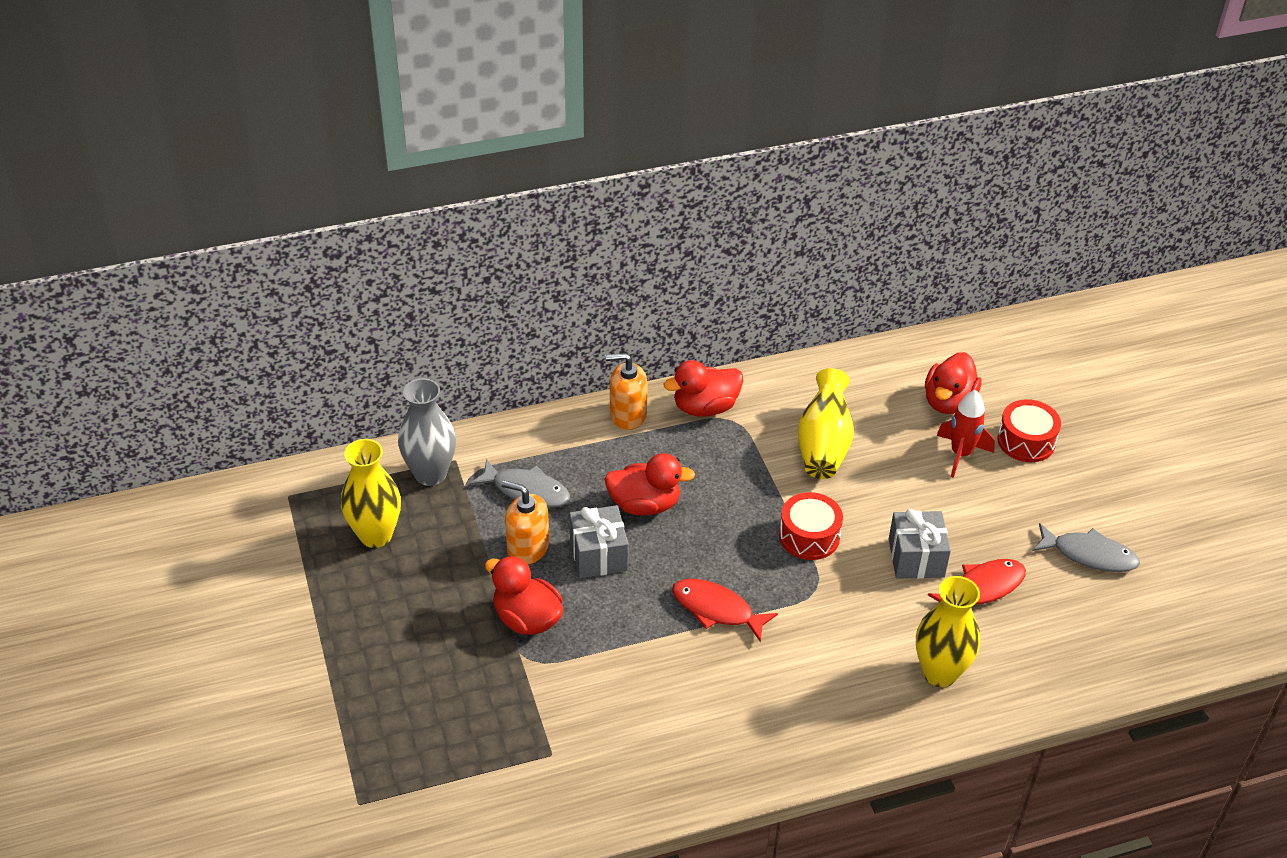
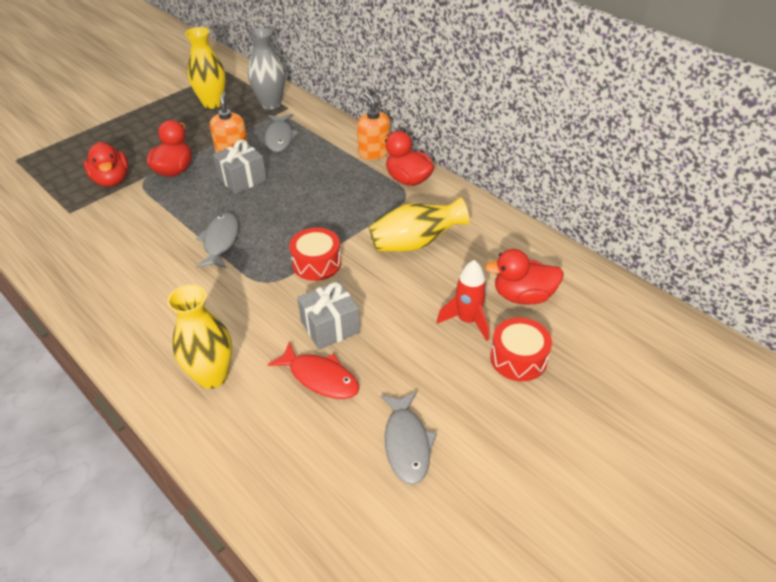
camera: 65 degrees right, 0 degrees up
(645, 505) = (298, 183): red duck -> red duck (112, 180)
(717, 610) = (220, 241): red fish -> grey fish

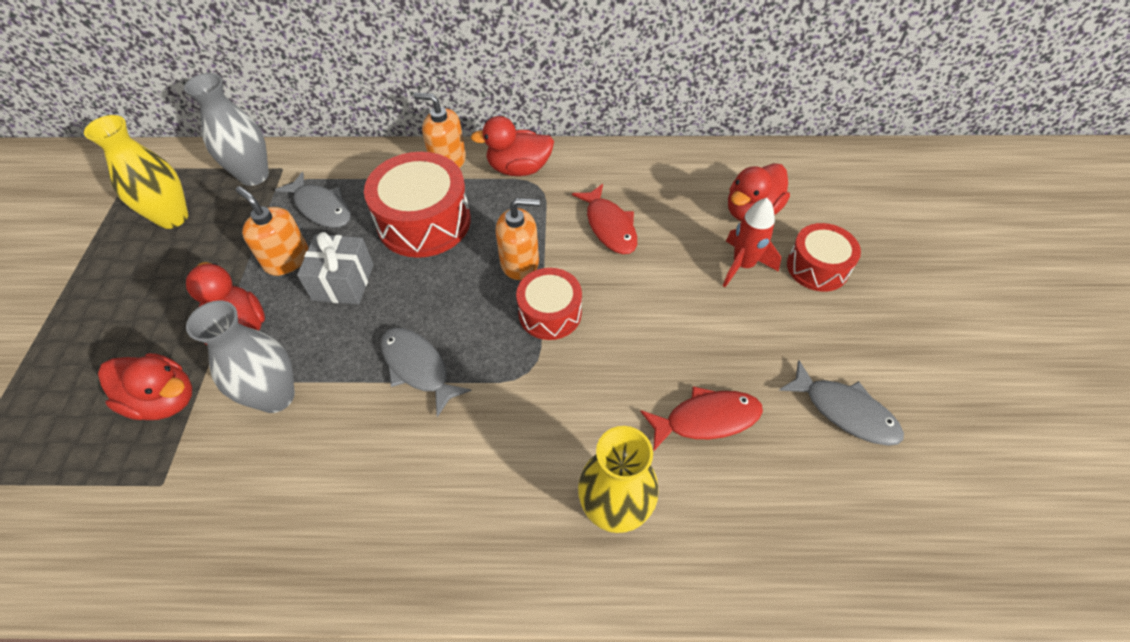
camera: 45 degrees left, 10 degrees up
(150, 209) = (276, 396): none -> grey vase
(318, 175) = (424, 222): none -> red drum
(330, 327) = (648, 364): grey gift -> none
(338, 228) = (520, 262): none -> orange soap dispenser
(415, 243) = (609, 226): yellow vase -> red fish

